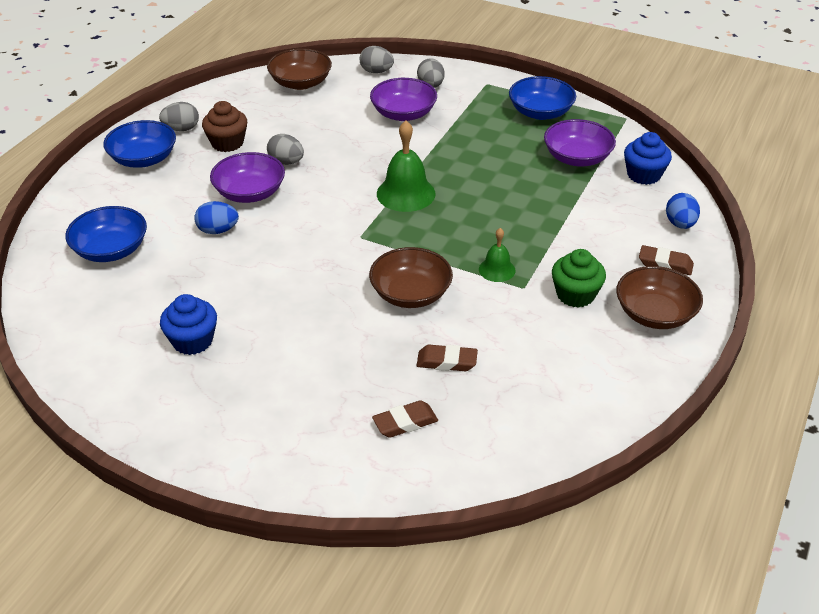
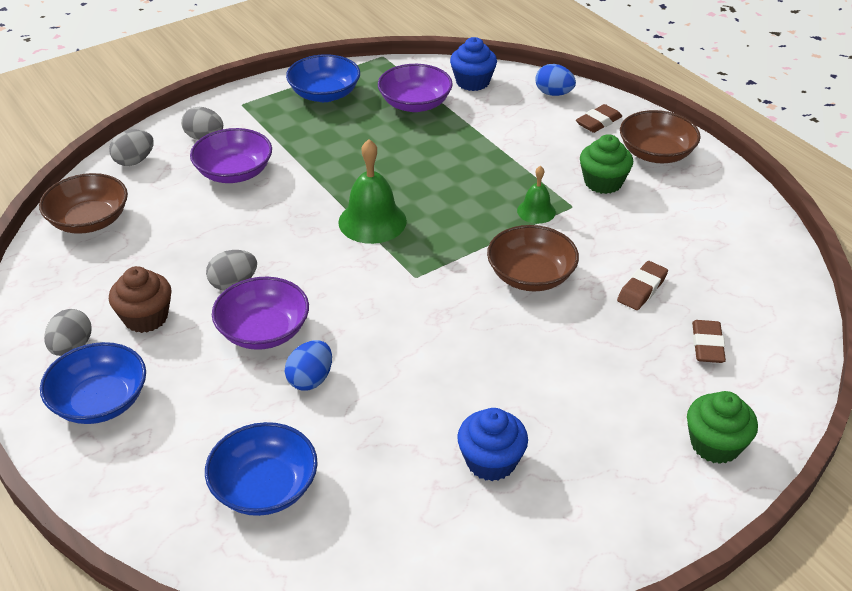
camera: 60 degrees left, 0 degrees up
(286, 459) = (715, 444): none -> green cupcake

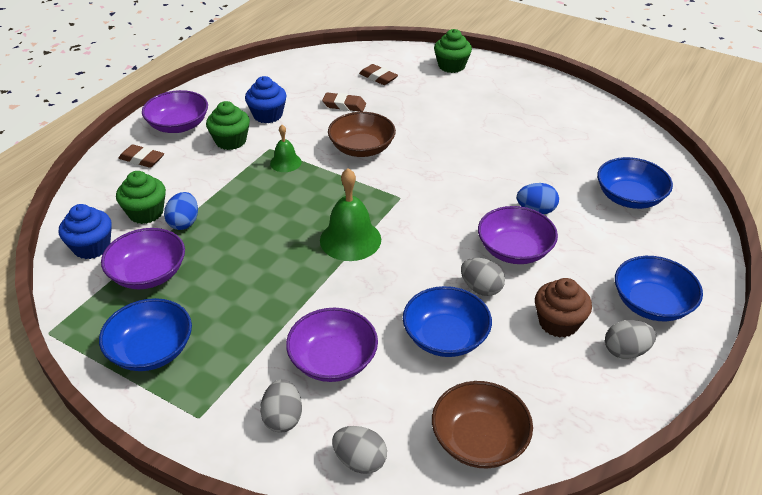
camera: 115 degrees left, 0 degrees up
(199, 239) = (445, 337): none -> blue bowl
(491, 461) = (529, 126): blue cupcake -> blue cupcake (267, 115)
(503, 113) = (146, 213): none -> green cupcake
(553, 94) = (100, 192): blue egg -> blue egg (184, 223)
(656, 153) = (178, 125): brown bowl -> purple bowl
(707, 345) = (378, 78): brown eraser -> brown eraser turned 60 degrees clockwise

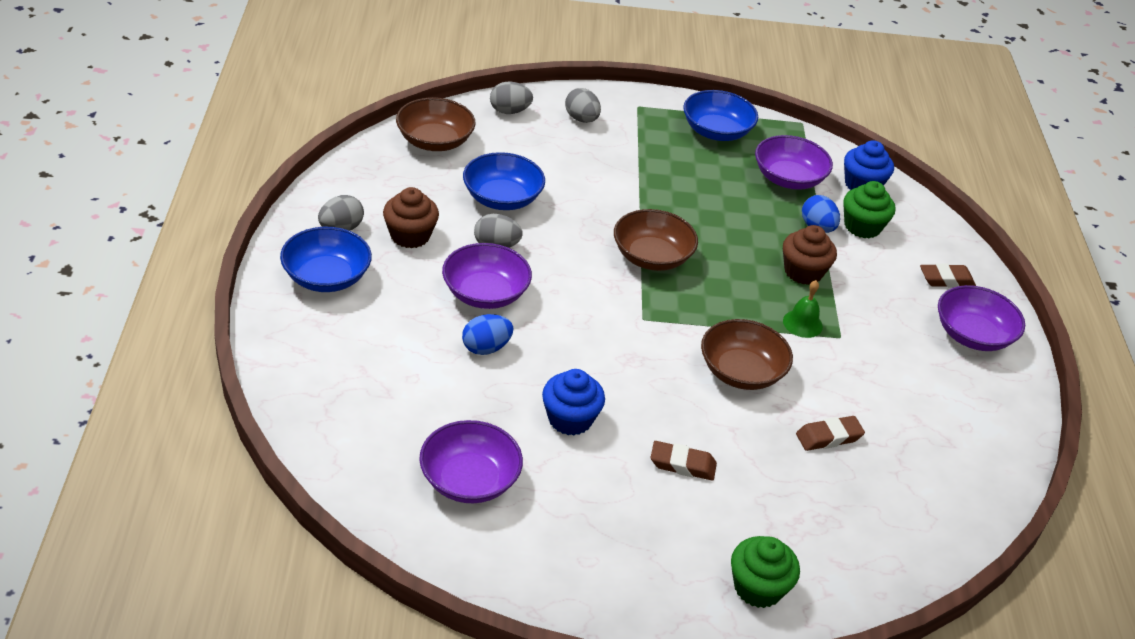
camera: 145 degrees right, 0 degrees up
(231, 141) = (892, 332): green cupcake -> none
(241, 194) = (803, 272): none -> brown cupcake
(267, 115) = (899, 386): blue cupcake -> blue cupcake (570, 419)
(333, 360) = (578, 159): purple bowl -> purple bowl (469, 480)
(350, 239) = (652, 257): green bell -> brown bowl
(378, 78) = (838, 513): brown eraser -> brown eraser (682, 464)
(629, 197) = (382, 402): blue bowl -> none

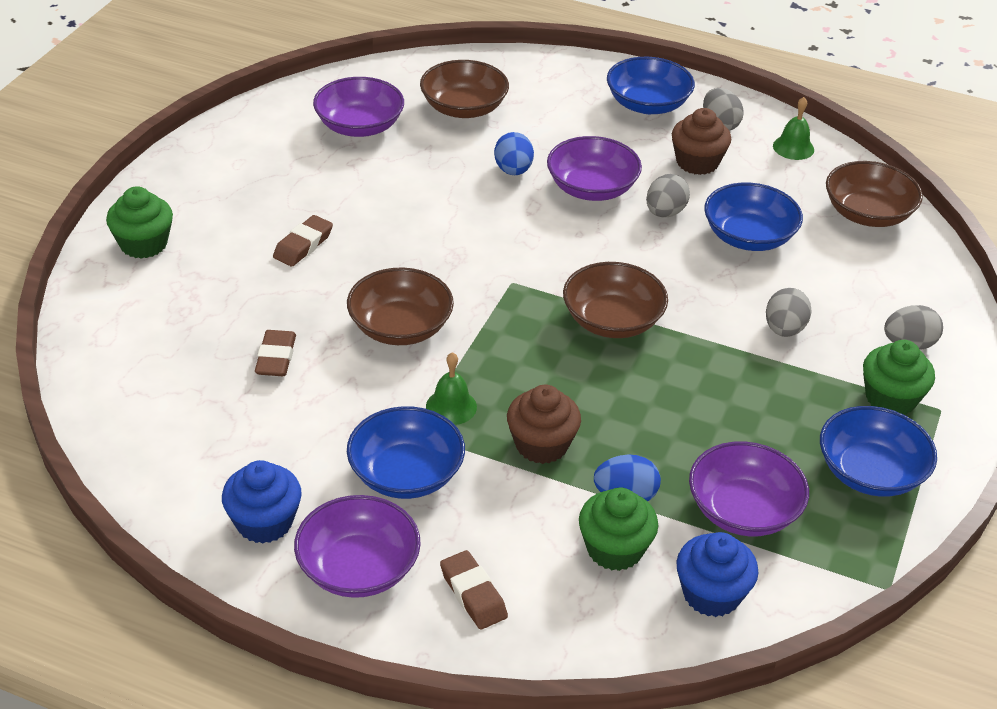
camera: 115 degrees right, 0 degrees up
(357, 183) = (793, 147): none -> green bell
(395, 406) = (464, 108): none -> brown bowl
(509, 111) = (929, 286): grey egg -> grey egg (784, 329)
(570, 419) = (397, 195): blue cupcake -> blue cupcake (264, 522)
(642, 125) = (890, 398): none -> green cupcake
(881, 332) = (406, 474): none -> blue bowl
(946, 279) = (473, 594): brown eraser -> brown eraser turned 45 degrees counterclockwise

